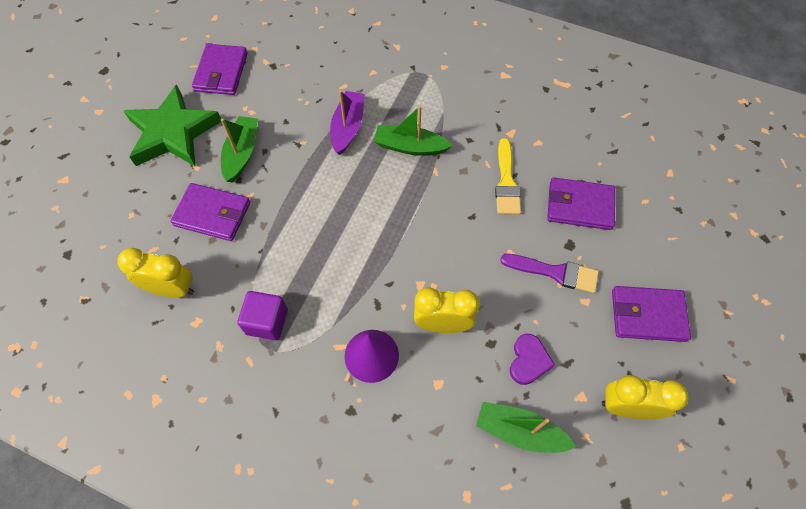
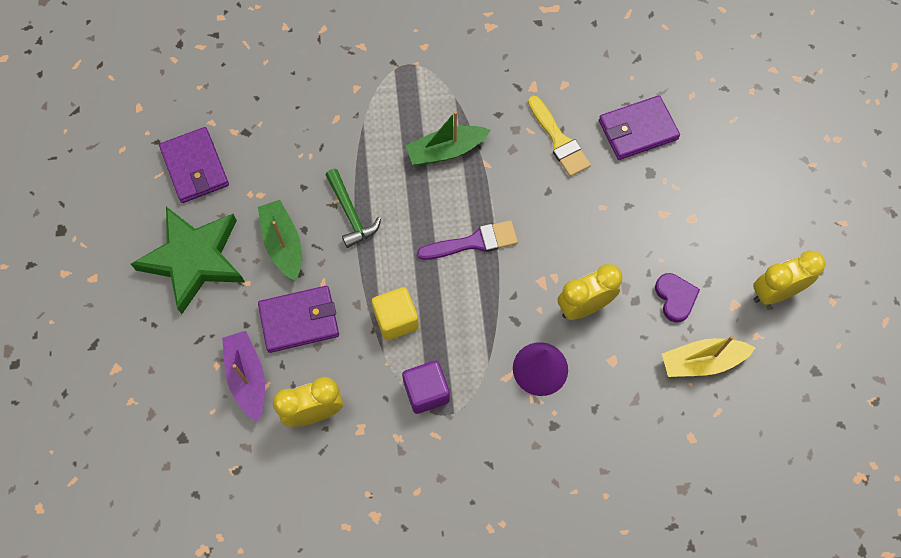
camera: 30 degrees left, 5 degrees up
(284, 252) = (396, 319): none -> yellow cube
(306, 156) = (351, 213): none -> green hammer
(348, 127) = (371, 161): purple boat -> purple boat (247, 377)
(519, 431) = (702, 361): green boat -> yellow boat
(555, 272) = (652, 206): purple brush -> purple brush (474, 242)
(647, 315) = (750, 203): purple wallet -> none

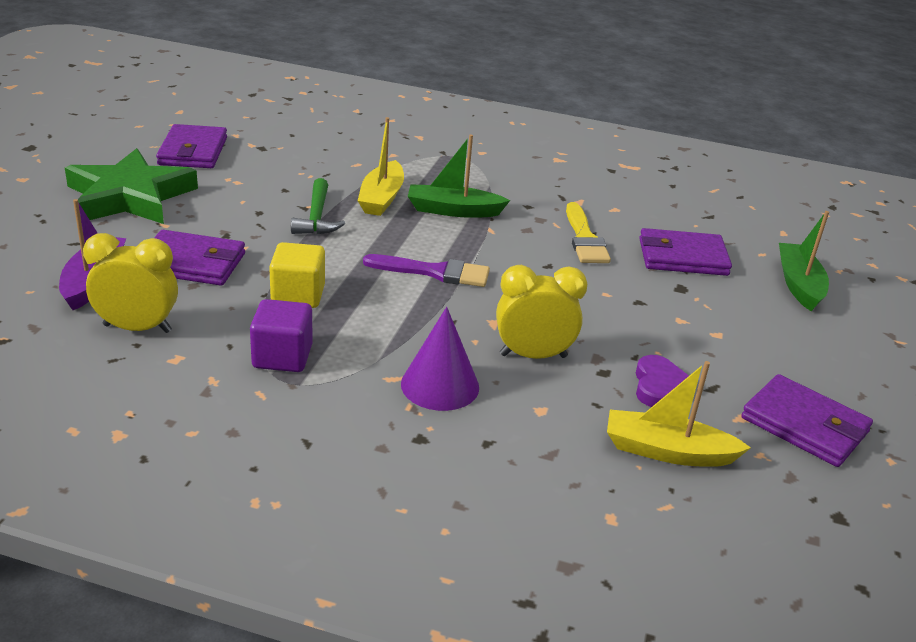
camera: 20 degrees right, 35 degrees down
(283, 244) = (228, 214): green boat -> green boat (799, 284)
(383, 161) = (381, 198): none -> yellow boat
(774, 292) = (805, 425): yellow clock -> purple wallet

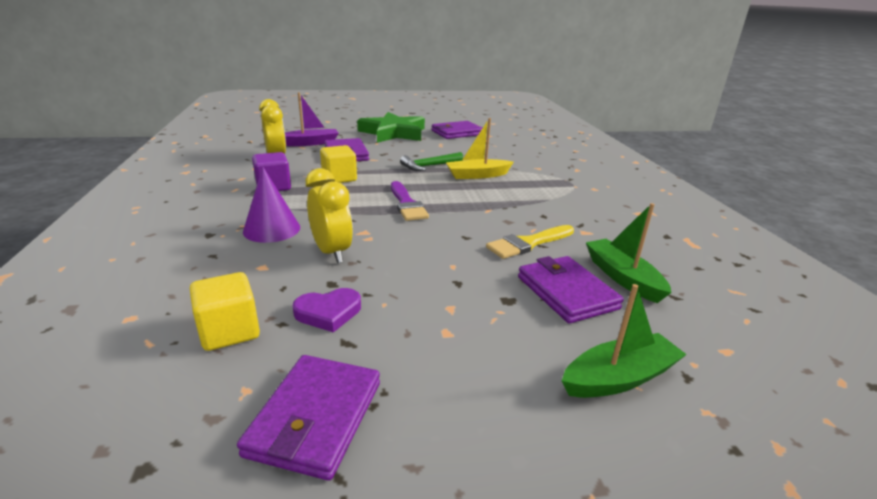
camera: 65 degrees right, 5 degrees down
(453, 210) = (495, 195): green boat -> green boat (622, 277)
(667, 451) = (229, 331): yellow boat -> yellow cube

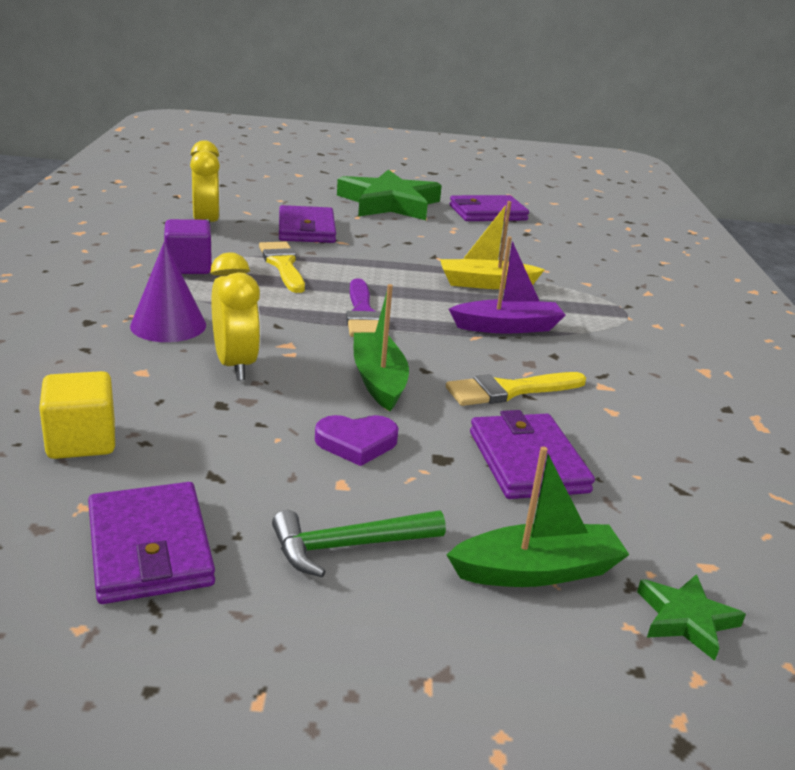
camera: 10 degrees right, 0 degrees up
(310, 143) = (260, 207): purple boat -> purple boat (507, 327)
(316, 418) = (150, 548): purple wallet -> purple wallet turned 45 degrees counterclockwise
(328, 312) = (204, 438): purple heart -> purple heart (356, 443)
(339, 178) = (283, 265): yellow cube -> yellow brush
(429, 166) = (421, 262): green hammer -> green hammer (349, 546)
(622, 277) = (620, 454): green boat -> green boat (378, 380)
(740, 397) = (686, 619): none -> green star

